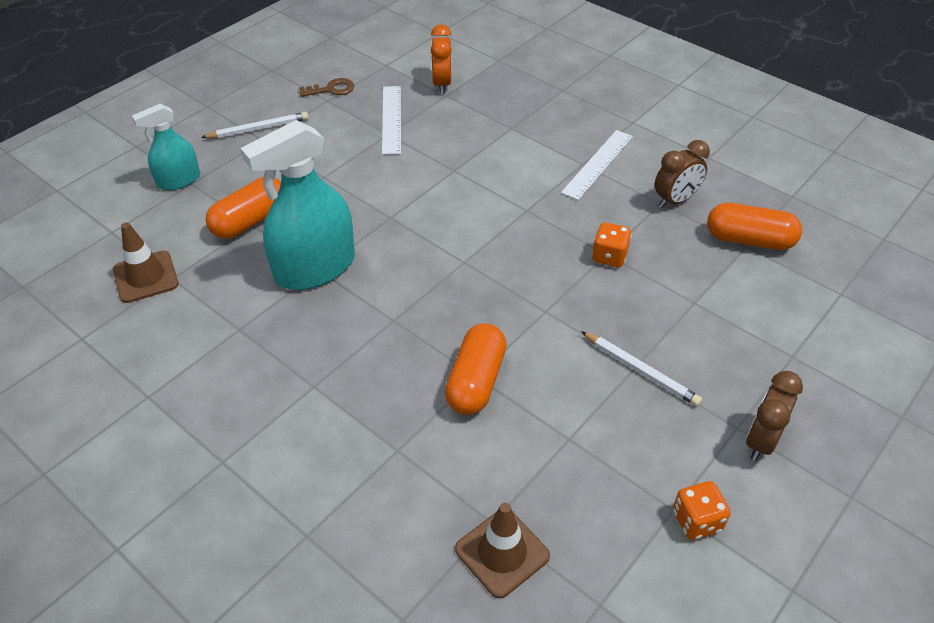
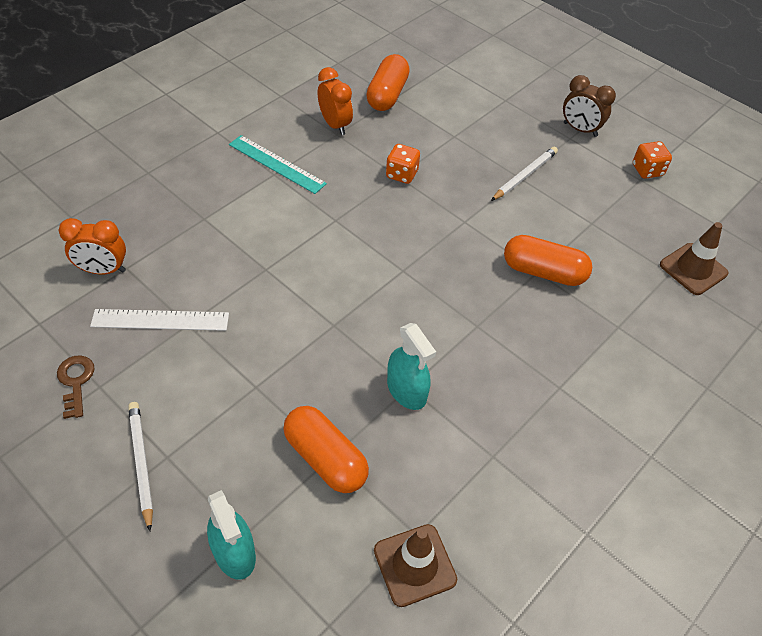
camera: 90 degrees left, 5 degrees up
(315, 268) = (406, 390): turquoise spray bottle -> turquoise spray bottle, size x0.57
(598, 164) = (277, 164): white ruler -> turquoise ruler
(675, 200) = (335, 125): brown clock -> orange clock

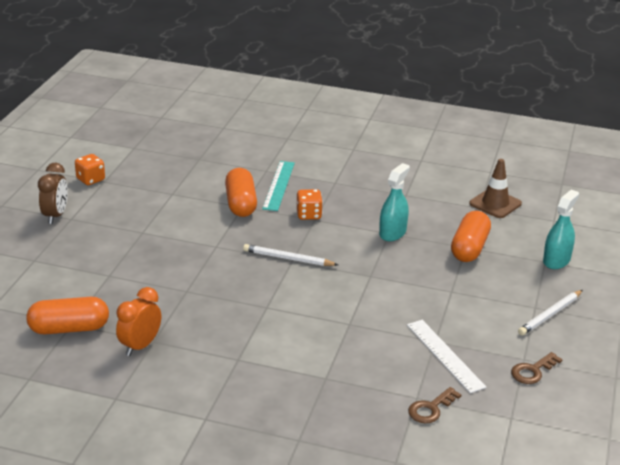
camera: 115 degrees left, 20 degrees down
(103, 270) = (431, 409): orange clock -> brown key
(277, 164) = (223, 362): turquoise ruler -> turquoise ruler (278, 185)
(402, 174) = (183, 289): orange dice -> orange dice (309, 215)
(524, 175) = (138, 230): white pencil -> white pencil (288, 258)
(693, 269) = (188, 151): brown traffic cone -> none

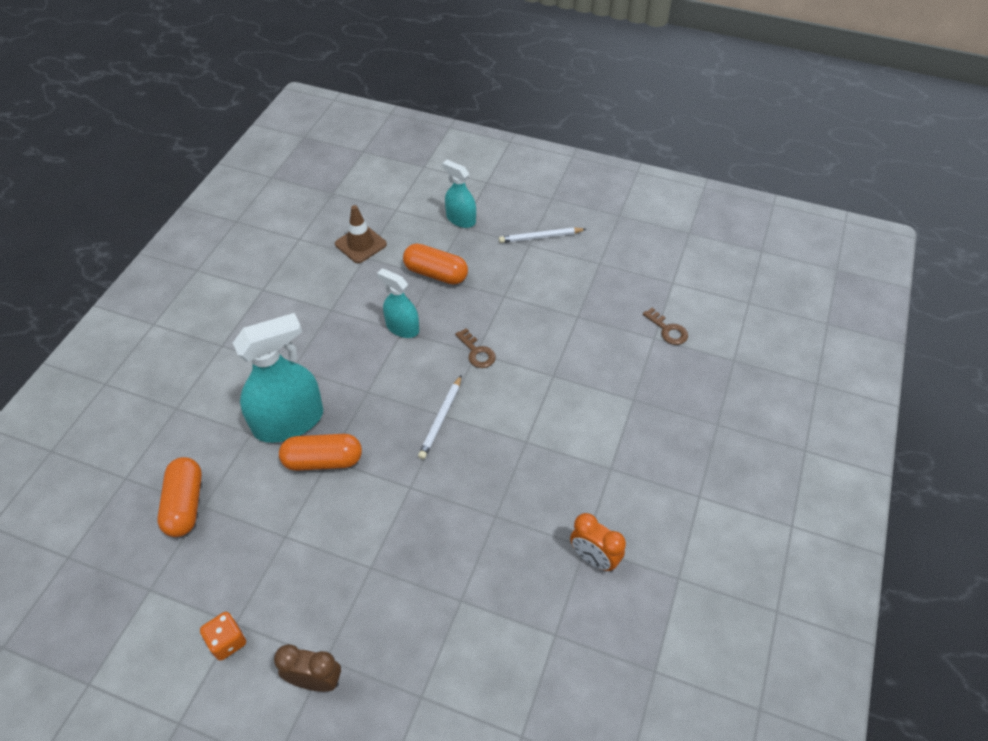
camera: 85 degrees left, 20 degrees up
(69, 328) = (565, 636): orange capsule -> orange capsule (185, 504)
(278, 185) = (289, 421): turquoise ruler -> turquoise spray bottle
(309, 215) = (357, 396): orange dice -> none
(444, 355) = (597, 312): white ruler -> none
(533, 371) = (615, 260): brown key -> brown key (477, 352)
(550, 315) = (540, 237): white pencil -> white pencil turned 120 degrees clockwise

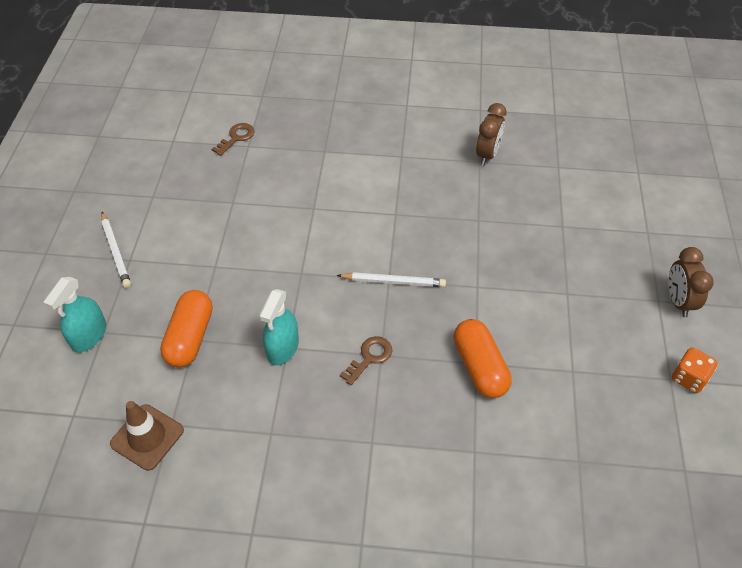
camera: 105 degrees left, 0 degrees up
(185, 504) = (585, 480): orange capsule -> none
(289, 421) = (446, 417): turquoise spray bottle -> none
(477, 352) = (300, 272): brown key -> brown key (369, 357)
(594, 558) = (487, 155): orange clock -> brown clock

